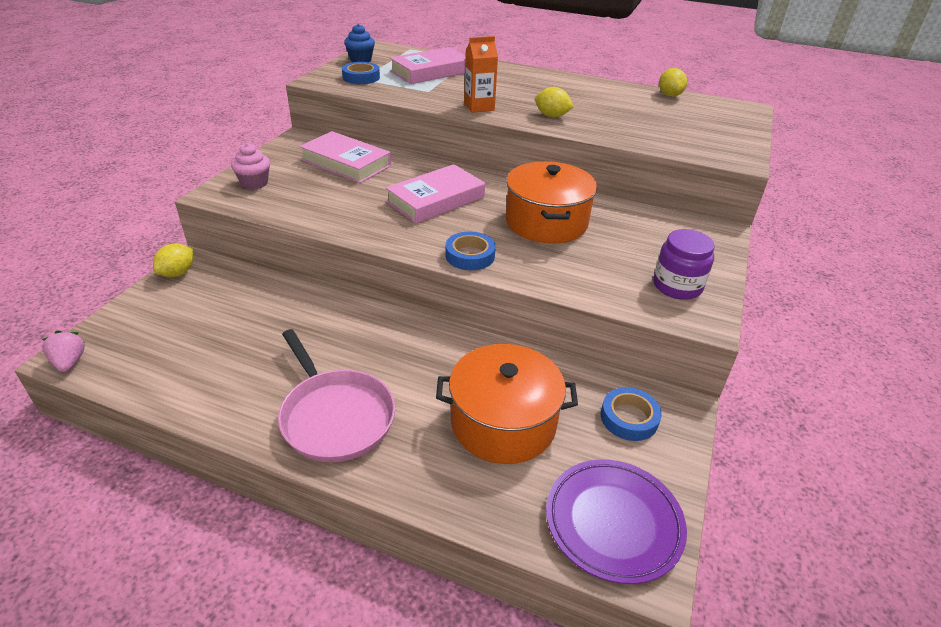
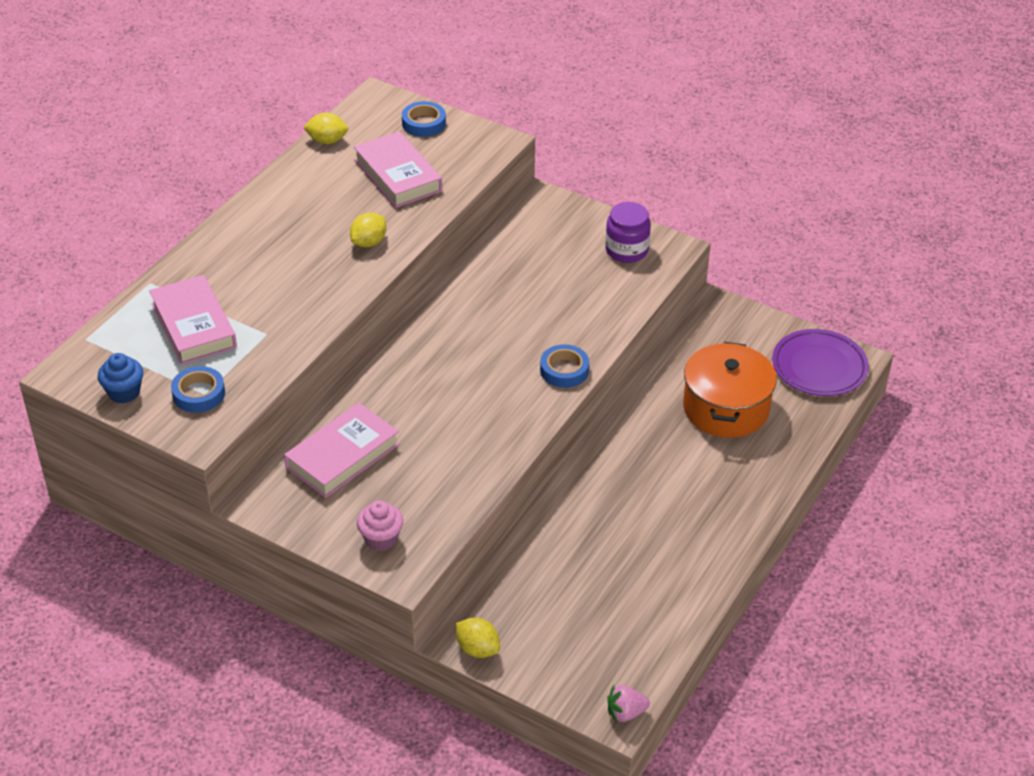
camera: 80 degrees left, 5 degrees up
(335, 416) = (712, 510): pink pan -> none
(436, 200) = (450, 384): pink book -> pink book (398, 175)
(479, 107) = (329, 295): orange carton -> none
(546, 222) = (510, 309): orange pot -> none
(629, 418) = (725, 336): blue tape -> blue tape (423, 123)

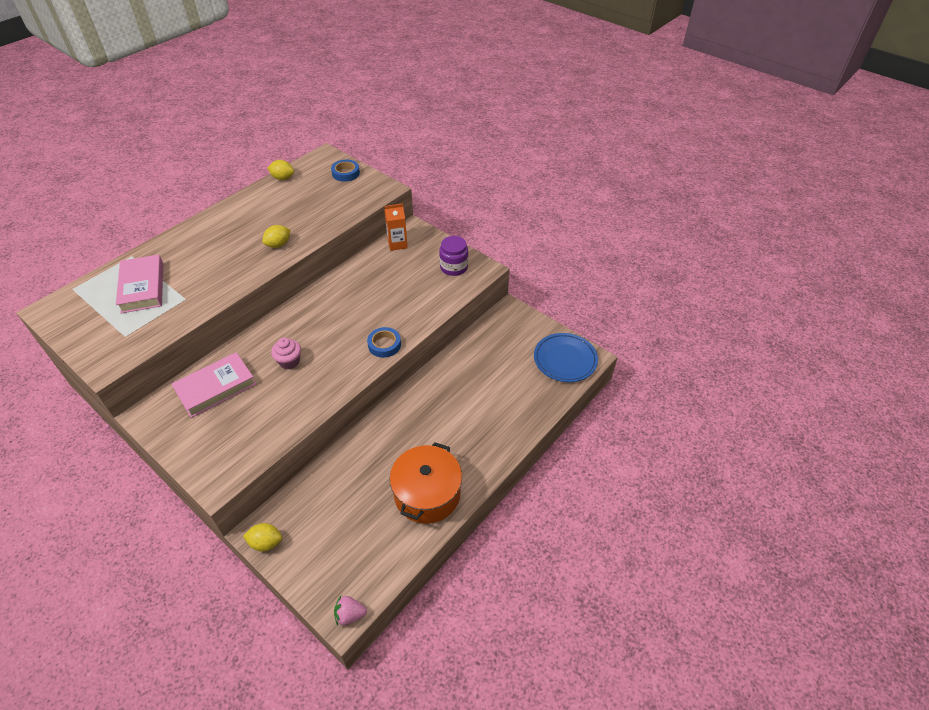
camera: 10 degrees right, 5 degrees up
(124, 392) = (75, 328): blue cupcake -> none
(199, 394) = (121, 335): blue tape -> none
(381, 539) = (213, 454): pink cupcake -> pink cupcake (289, 361)
(398, 175) = (316, 203): pink book -> none
(477, 649) = (266, 542): yellow lemon -> yellow lemon turned 45 degrees counterclockwise
(527, 225) = (397, 244): none -> orange carton
(726, 408) = (494, 381): orange pot -> orange pot (427, 494)
(819, 367) = (565, 360): purple plate -> blue plate

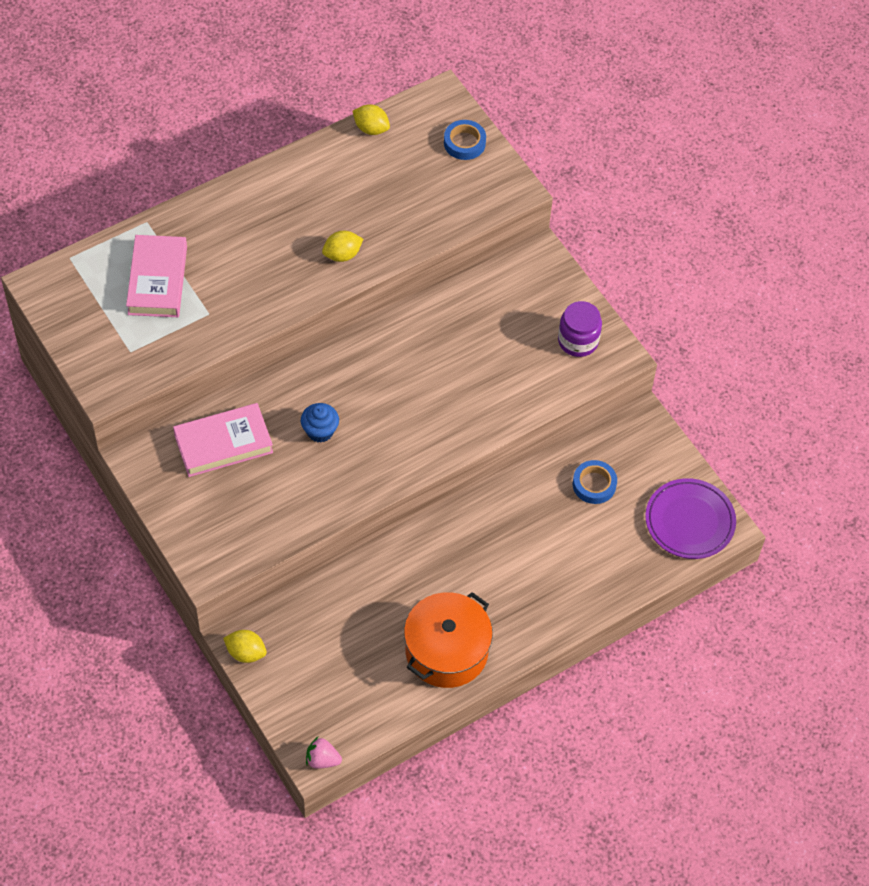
camera: 15 degrees right, 10 degrees up
(289, 361) = (320, 431): pink cupcake -> blue cupcake
(384, 345) = (447, 441): blue tape -> blue tape (594, 484)
(397, 244) = (510, 277): orange carton -> none
(565, 360) = (689, 521): blue plate -> purple plate

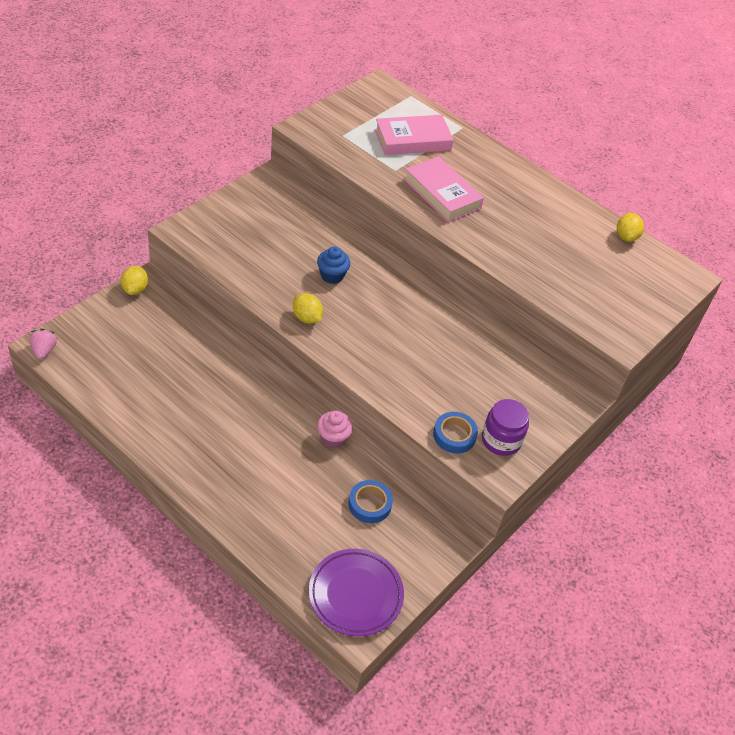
camera: 70 degrees right, 10 degrees down
(223, 443) = (299, 222): pink book -> pink book (442, 194)
(342, 255) = (489, 237): yellow lemon -> yellow lemon (307, 318)
(446, 651) = (163, 417): orange pot -> none
(464, 143) = (650, 298): blue tape -> blue tape (454, 435)
(508, 497) = (333, 438): none -> pink cupcake

